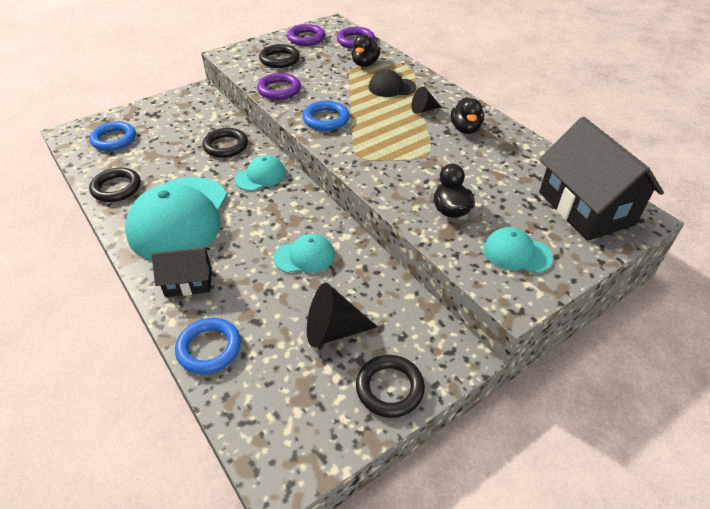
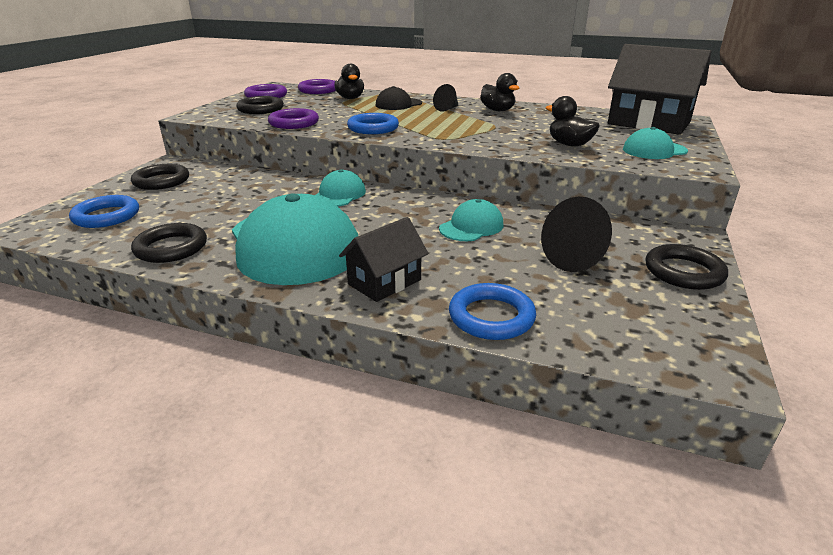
camera: 35 degrees left, 15 degrees down
(226, 146) = (266, 187): black ring -> black ring (161, 181)

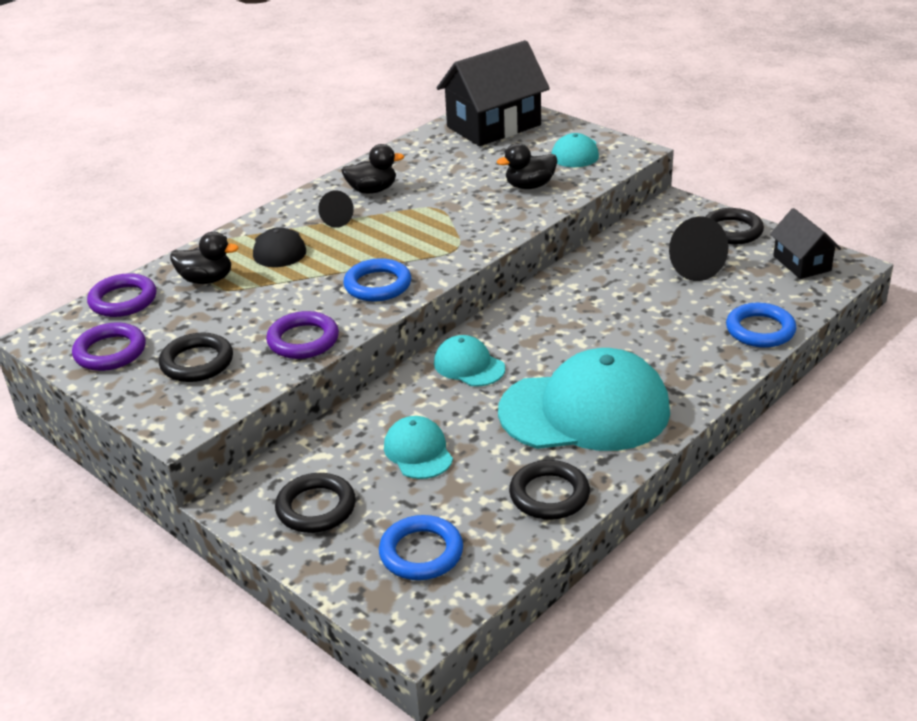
camera: 65 degrees left, 5 degrees up
(384, 282) = (686, 369): black house -> black house (801, 263)
(471, 226) = (602, 301): turquoise cap -> turquoise cap (418, 451)

